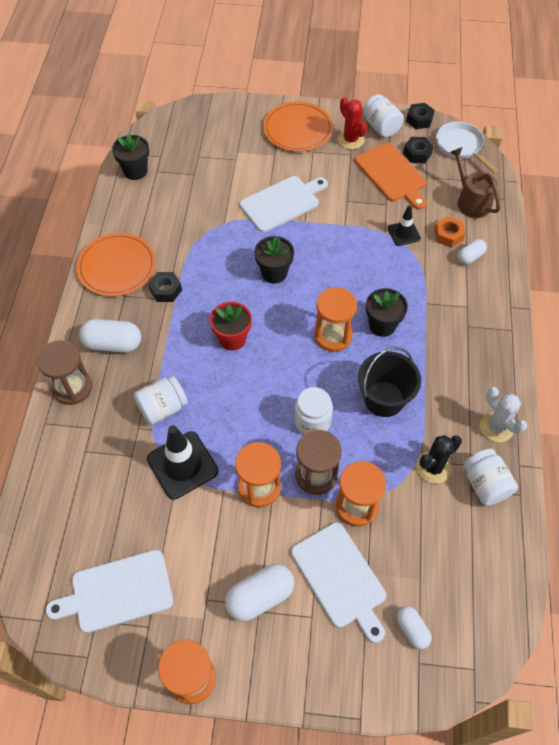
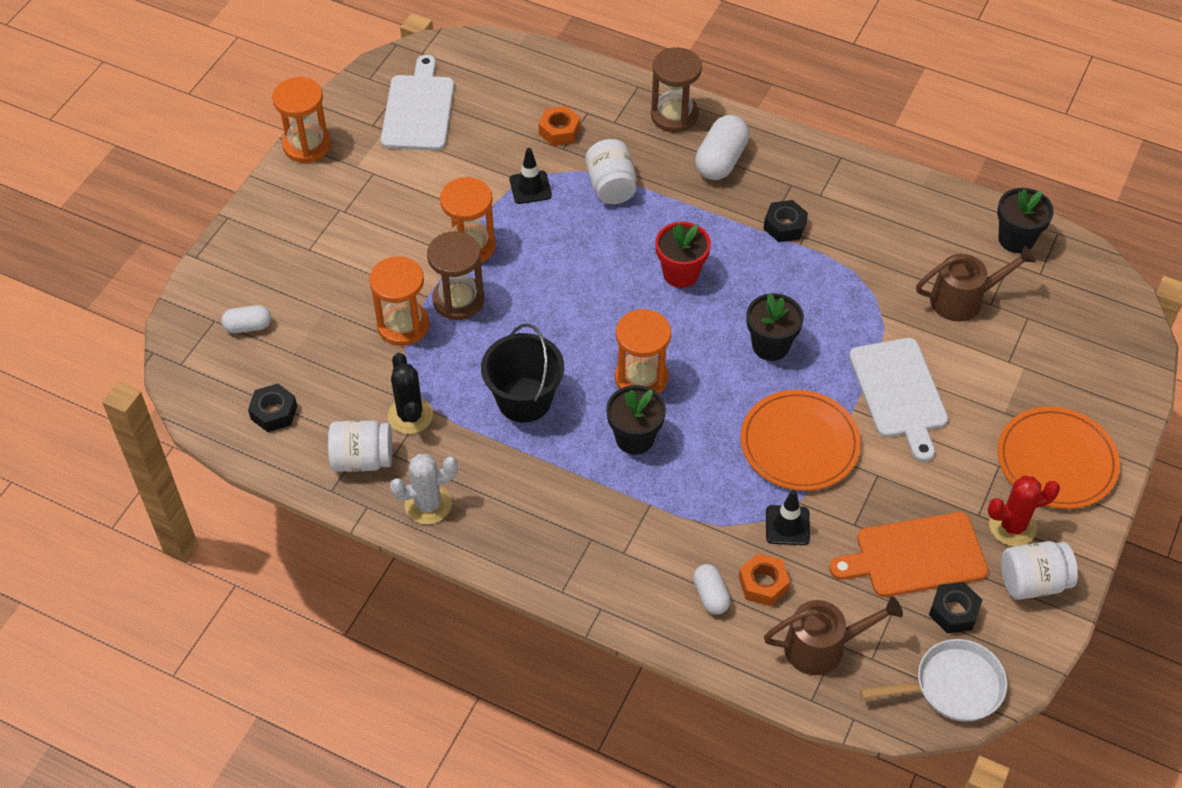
camera: 110 degrees right, 5 degrees down
(112, 465) = (559, 131): none -> orange nut
(117, 267) = (842, 186): orange plate -> orange plate (799, 443)
(182, 465) = (530, 187): black traffic cone -> black traffic cone, size x0.57
(195, 187) = (963, 299): none -> brown watering can
(260, 596) = (352, 214): white capsule -> none
(312, 421) = (528, 318): white jar -> none
(340, 578) = (333, 285): white cutting board -> none
(419, 120) = (1037, 648): black nut -> black nut (274, 412)

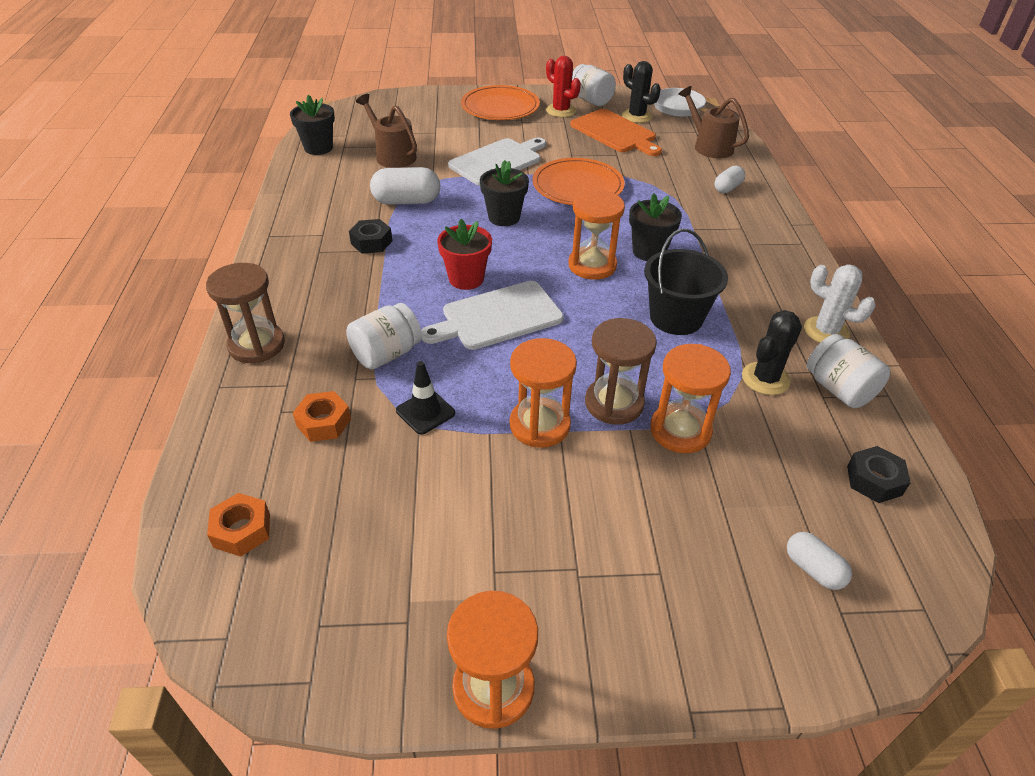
camera: 120 degrees left, 10 degrees down
(418, 109) = (351, 580): white cutting board -> white cutting board (498, 317)
(721, 160) = (309, 297): white capsule -> white capsule (407, 201)
(763, 584) = (696, 173): orange nut -> orange nut (242, 530)
(787, 525) = (645, 175): black traffic cone -> none
(953, 611) = (637, 116): black nut -> black cactus

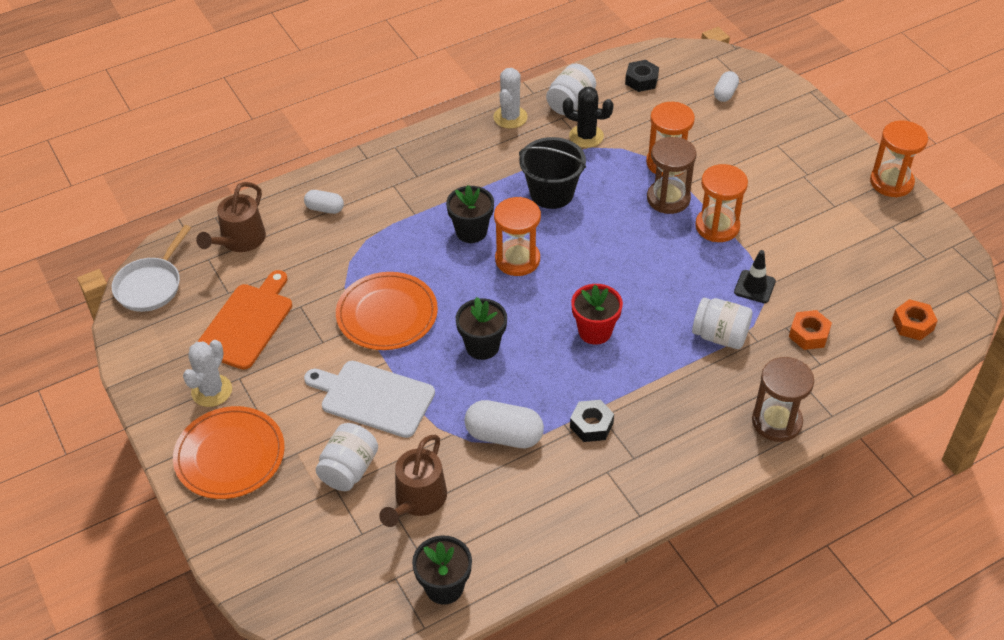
camera: 115 degrees left, 5 degrees up
(407, 201) = (504, 435): white capsule -> white capsule turned 45 degrees counterclockwise
(498, 317) = (628, 291): white cutting board -> none
(561, 111) = (212, 391): red cactus -> white cactus
(591, 100) = (165, 373): white jar -> white jar (349, 469)
(637, 116) = (192, 318): black cactus -> none

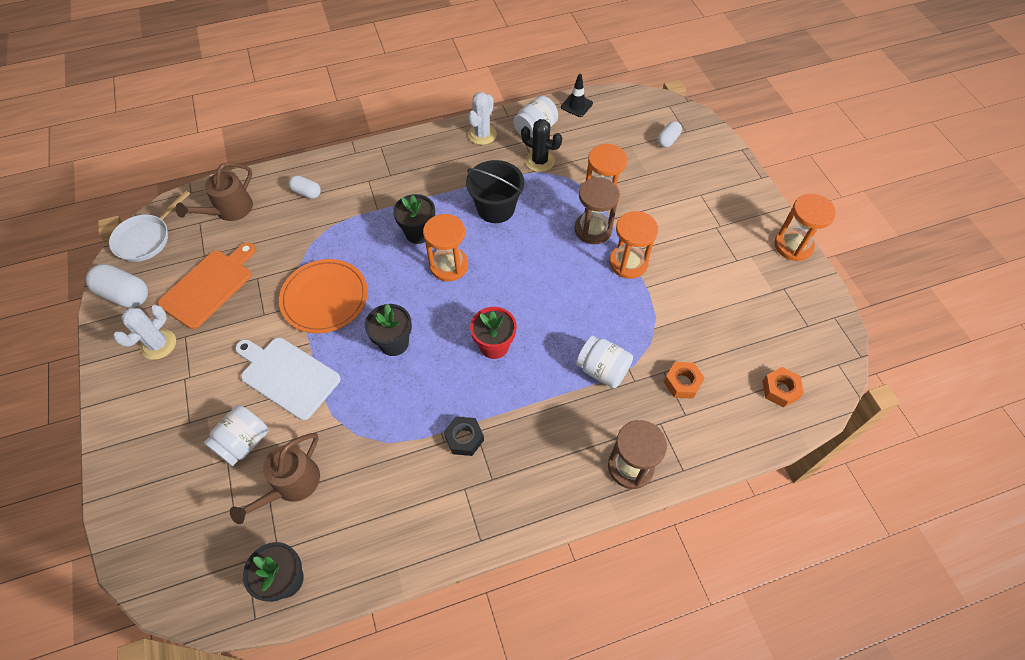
camera: 10 degrees right, 10 degrees up
(230, 455) = (151, 409): orange plate -> none
(504, 435) = (385, 434): white capsule -> white capsule (125, 294)
(641, 80) = (600, 118): black nut -> none
(754, 287) = (645, 327): black traffic cone -> black traffic cone (576, 105)

